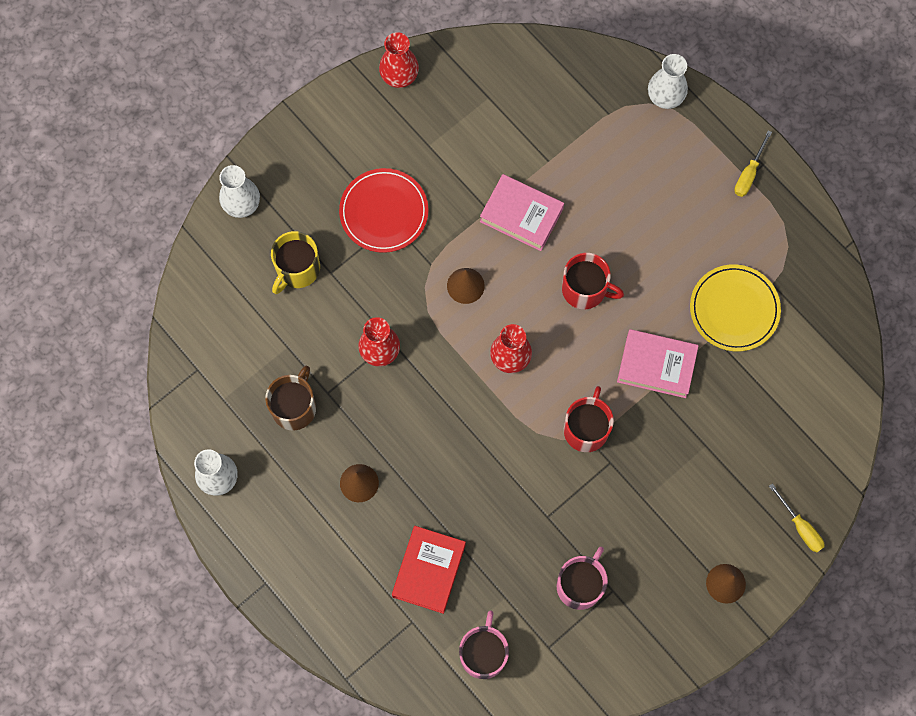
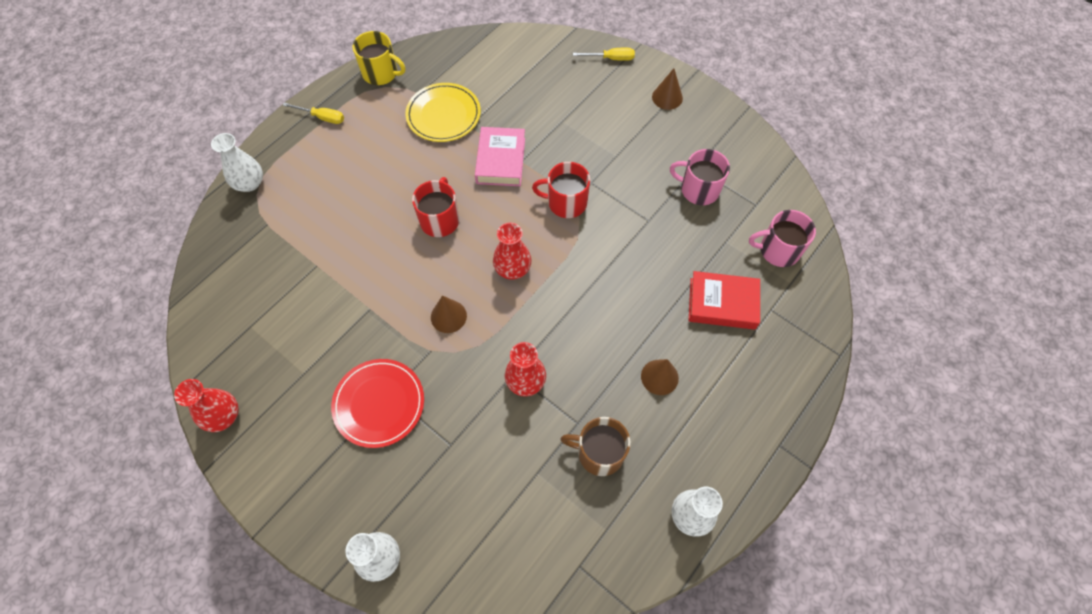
camera: 100 degrees left, 10 degrees down
(297, 269) = (451, 480): yellow mug -> yellow mug (381, 73)
(521, 215) = (373, 280): pink book -> none
(800, 527) = (611, 58): yellow screwdriver -> yellow screwdriver turned 45 degrees clockwise

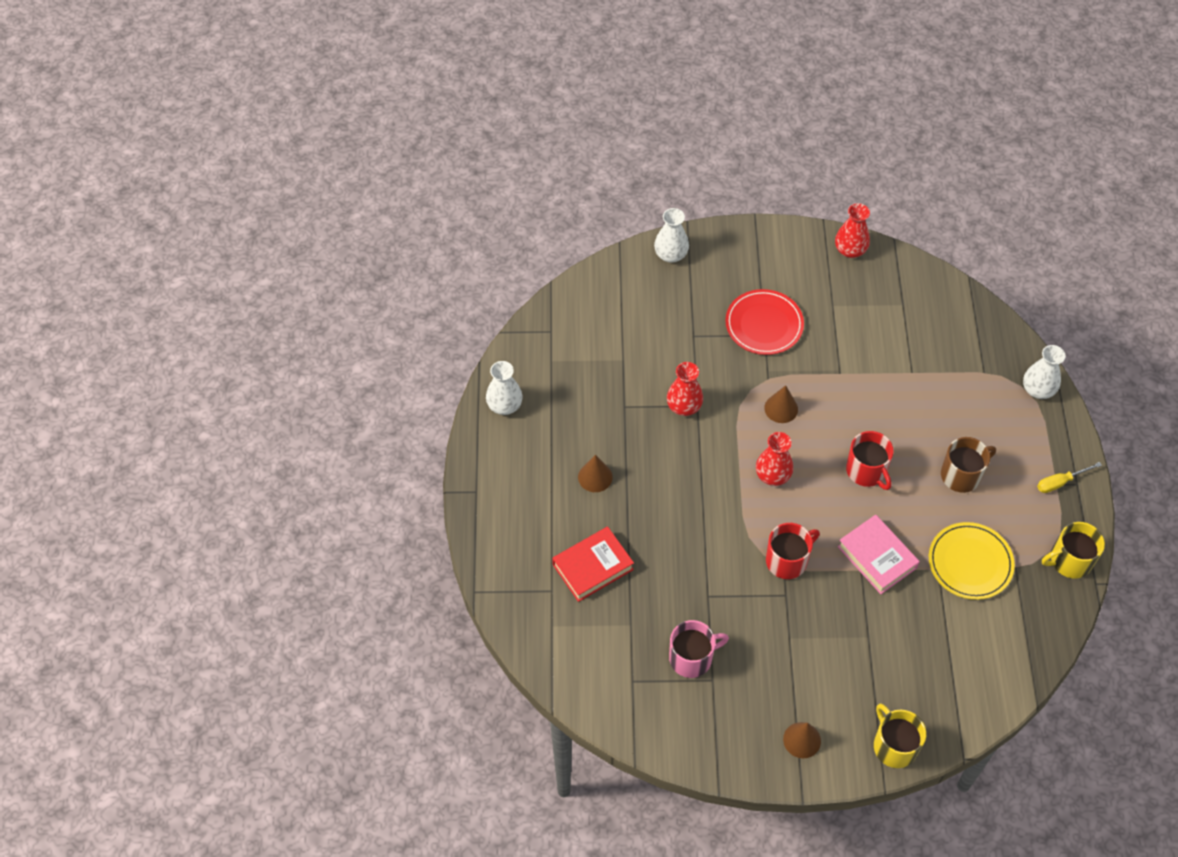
camera: 140 degrees right, 5 degrees down
(599, 453) = (594, 399): brown mug -> brown mug (962, 475)
(611, 58) = (894, 746): yellow screwdriver -> yellow mug
(778, 250) = (582, 649): pink mug -> none

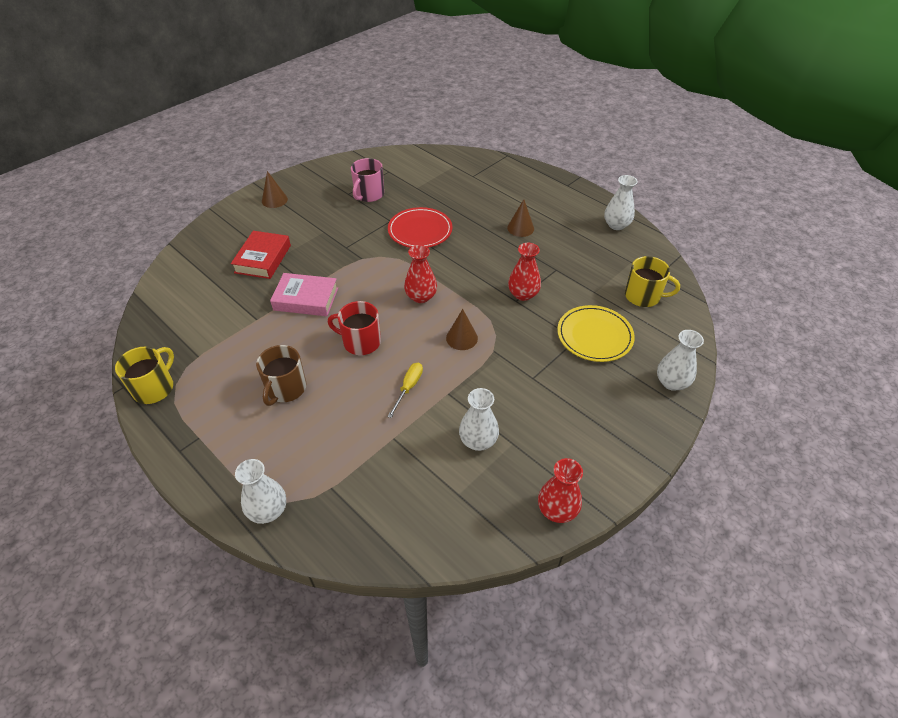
camera: 135 degrees right, 10 degrees down
(593, 567) = (466, 195): red book -> red book (263, 259)
(764, 324) = (542, 385): red plate -> red plate (420, 230)
(787, 560) = (362, 262): red mug -> none
(854, 325) = (478, 440): none -> white vase
(894, 746) = (218, 225): yellow mug -> yellow mug (643, 296)
(970, 563) = (235, 337): yellow plate -> yellow plate (594, 336)
(1060, 482) = (196, 441): yellow screwdriver -> yellow screwdriver (408, 387)

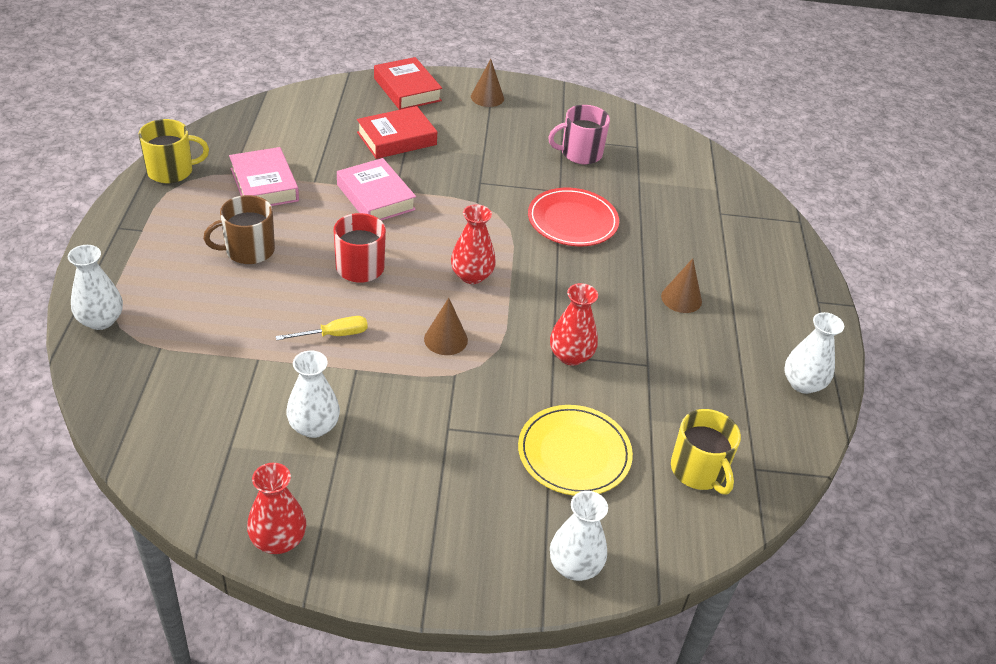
camera: 45 degrees right, 5 degrees down
(222, 228) = (407, 89): none -> red book
(230, 346) = (264, 185): none -> pink book

